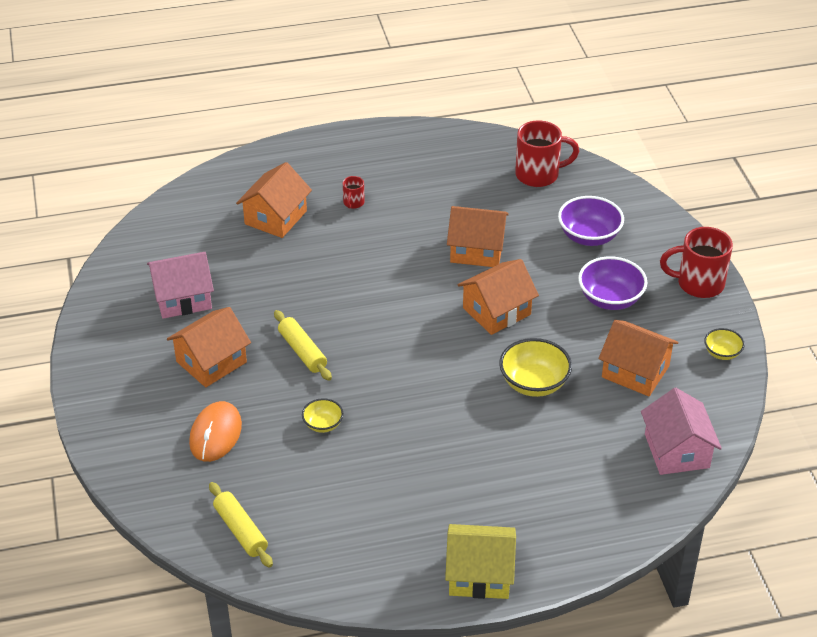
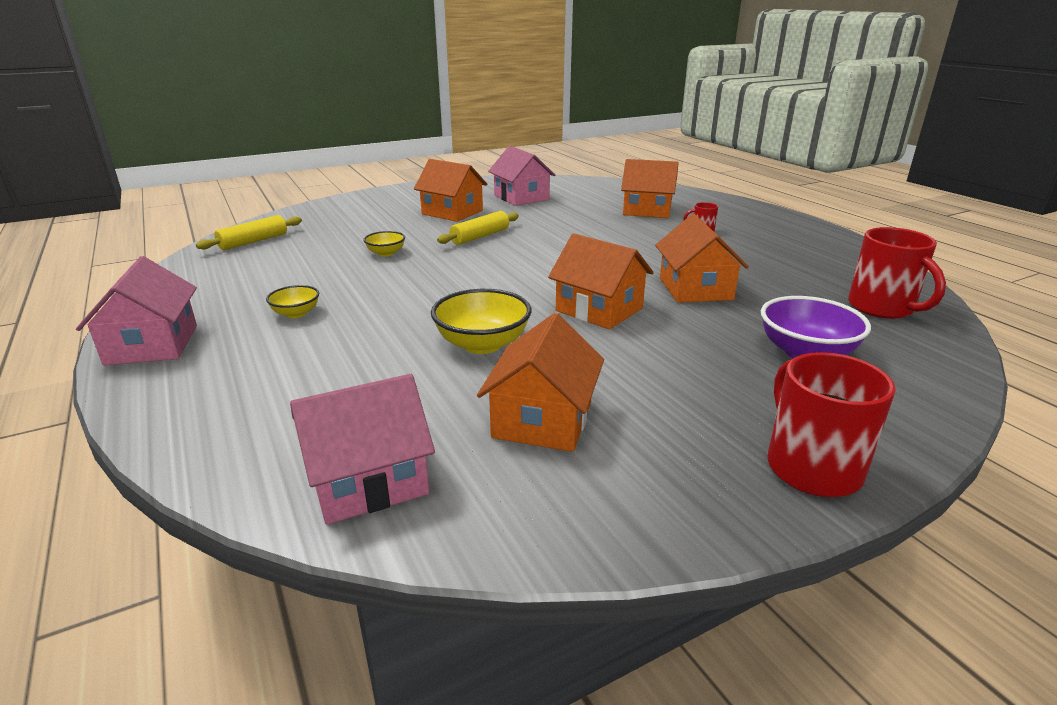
camera: 75 degrees right, 15 degrees down
(215, 434) = (368, 222): orange mouse -> none
(479, 574) = (152, 345): yellow house -> pink house
(610, 299) = (689, 382): purple bowl -> none
(722, 353) = (644, 514): yellow bowl -> yellow bowl (296, 313)

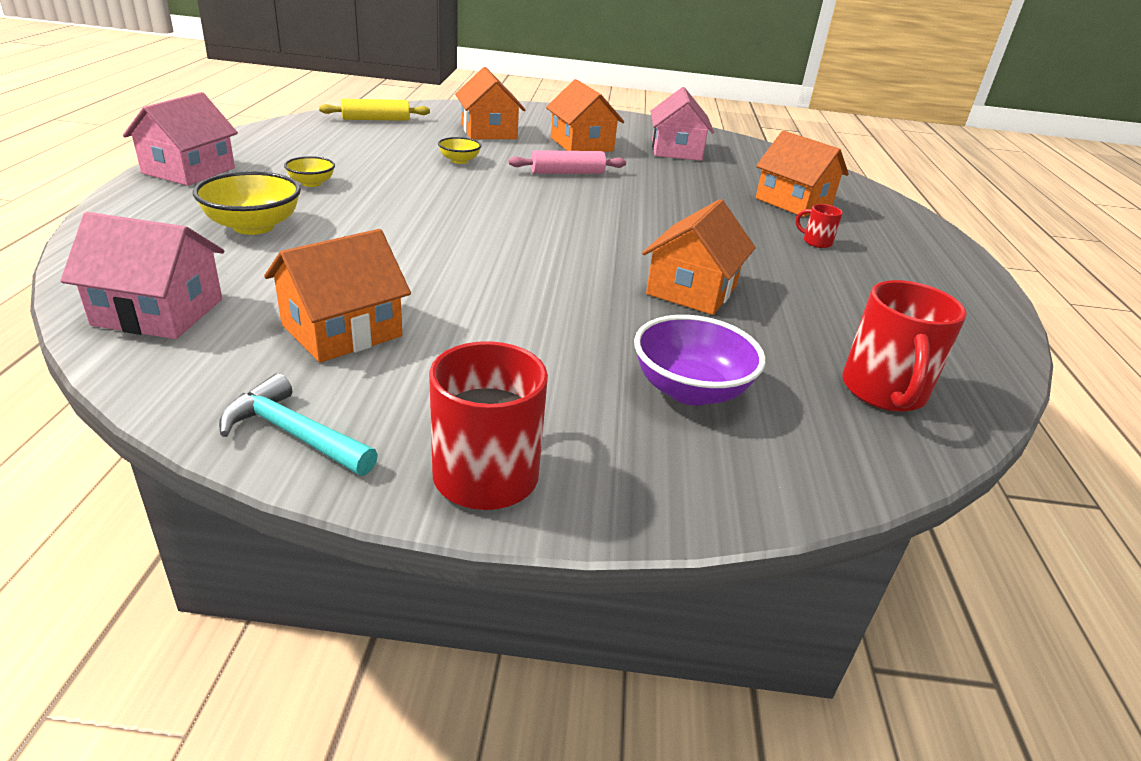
camera: 30 degrees right, 5 degrees up
(480, 236) = (567, 173): yellow rolling pin -> pink rolling pin
(482, 344) = (403, 258): yellow bowl -> yellow bowl (253, 226)
(599, 309) = (556, 271): orange house -> orange house (489, 131)
(655, 514) = (293, 433): none -> turquoise hammer

